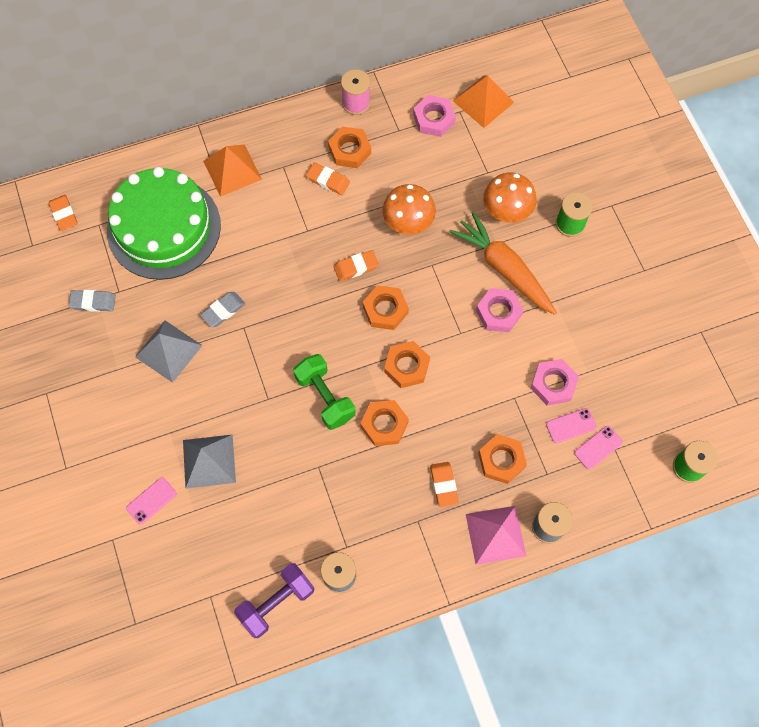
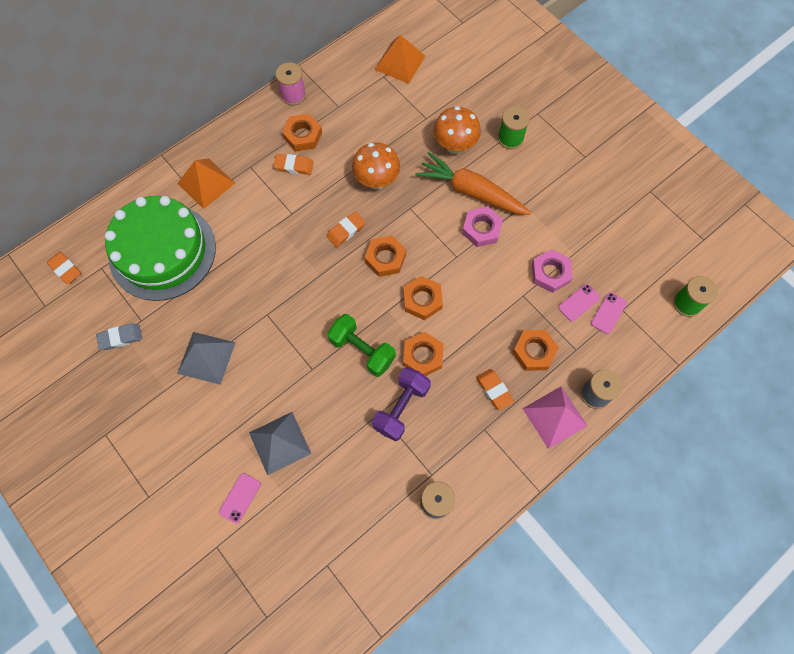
camera: 20 degrees left, 0 degrees up
(223, 311) = (243, 306): grey eraser -> none
(276, 603) = (389, 548): purple dumbbell -> purple dumbbell (401, 408)
(433, 119) = (364, 88): pink nut -> none

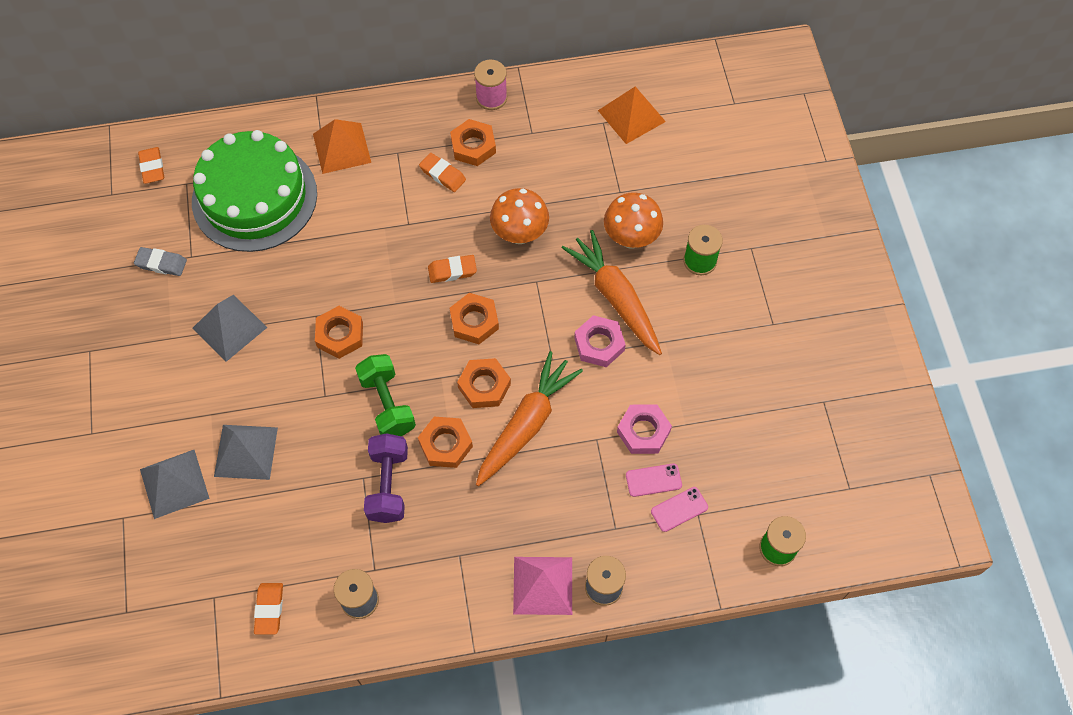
camera: 30 degrees right, 5 degrees down
(240, 498) = (174, 483): pink phone -> grey pyramid
(401, 408) = (388, 485): purple dumbbell -> purple dumbbell turned 60 degrees counterclockwise
(469, 311) = (527, 424): none -> orange carrot
(494, 390) = (497, 521): orange eraser -> orange eraser (269, 609)
(534, 352) = (567, 505): orange nut -> orange nut (340, 335)

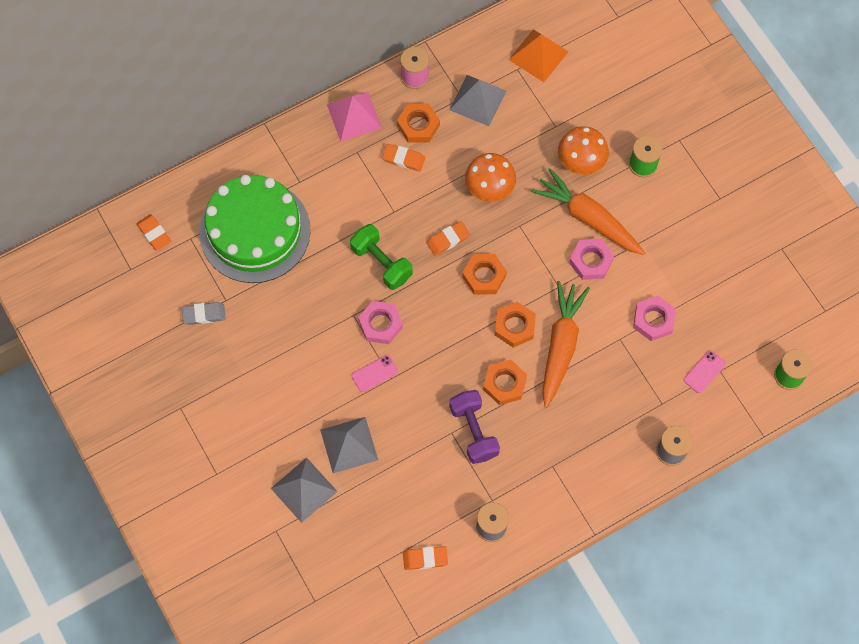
camera: 20 degrees left, 5 degrees up
(229, 327) = (287, 349): grey pyramid -> grey pyramid (478, 100)
(269, 609) = (425, 559): orange eraser -> orange eraser turned 75 degrees counterclockwise
(340, 335) = (380, 324): orange nut -> pink nut
(342, 148) = (308, 163): orange pyramid -> none
(387, 404) = (444, 367): green dumbbell -> green dumbbell (381, 263)
(543, 585) = (625, 466): pink pyramid -> pink pyramid (354, 116)
(653, 480) = (676, 356): pink phone -> pink phone (374, 373)

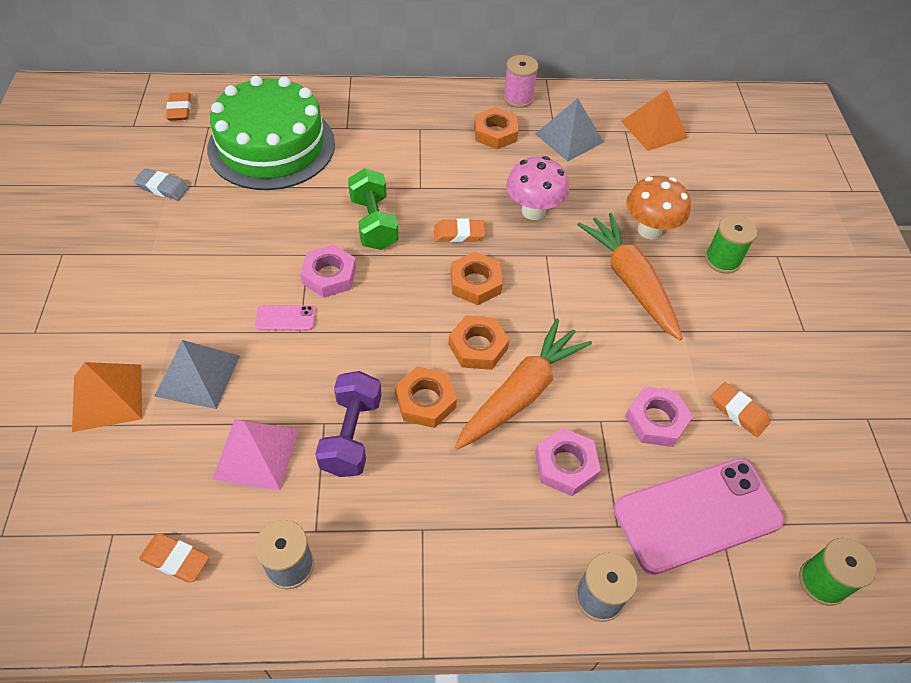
camera: 25 degrees right, 15 degrees down
(304, 490) = (107, 397): grey pyramid -> orange pyramid
(354, 116) = (438, 102): pink pyramid -> pink pyramid (256, 453)
(403, 159) = (461, 151): orange eraser -> orange eraser (738, 411)
(489, 190) = (533, 211): orange mushroom -> pink mushroom
(591, 261) = (610, 323): pink nut -> pink nut (565, 465)
(704, 372) = (697, 515): pink phone -> pink phone, size x2.37

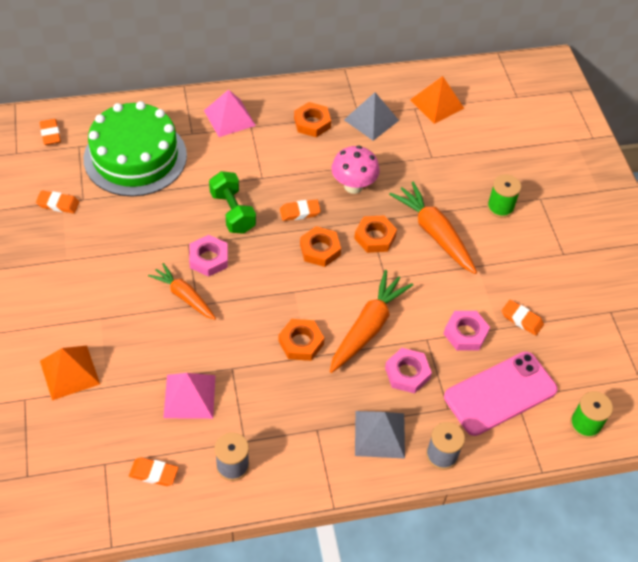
camera: 10 degrees left, 0 degrees up
(162, 187) = (58, 204): grey eraser -> orange eraser
(198, 375) = (131, 347): grey pyramid -> grey pyramid (380, 434)
(285, 318) = (184, 296): pink phone -> orange carrot
(351, 435) = (254, 374): purple dumbbell -> none
(396, 116) = (229, 117): none -> pink pyramid
(478, 346) = (331, 298): orange nut -> orange nut (375, 237)
(518, 98) = (325, 89): pink spool -> none
(649, 230) = (443, 190): orange mushroom -> none

